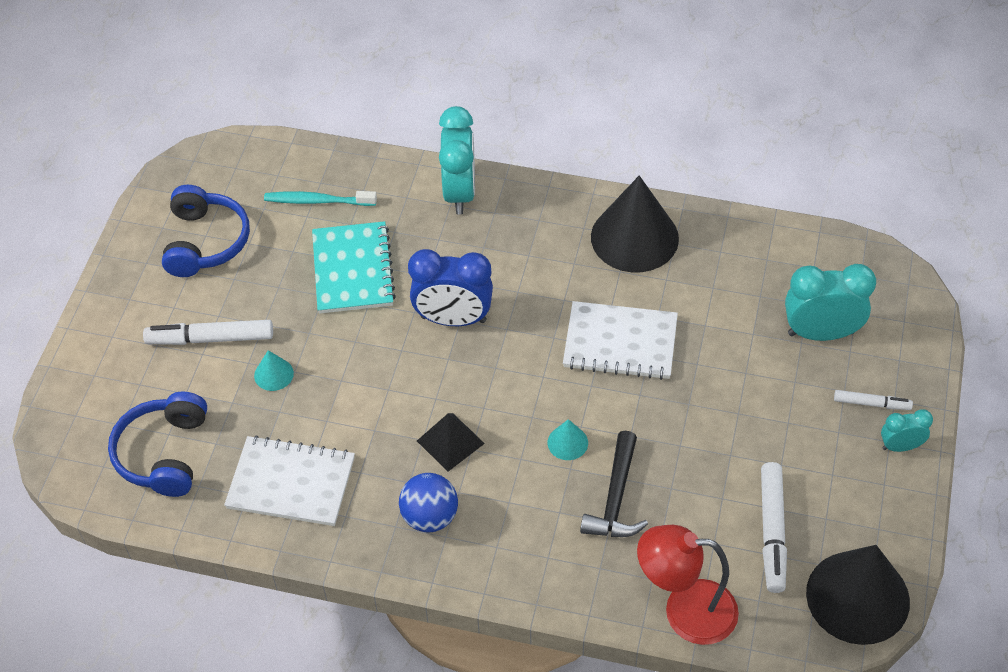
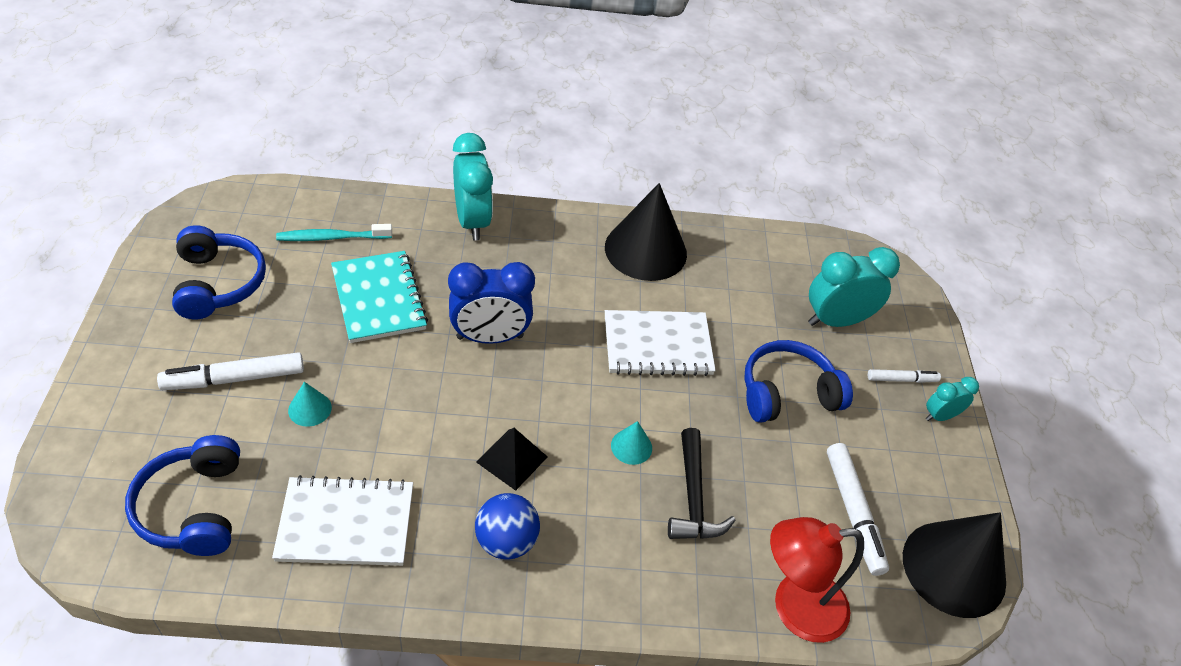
camera: 20 degrees left, 5 degrees down
(742, 405) = (787, 393): none -> blue headphones

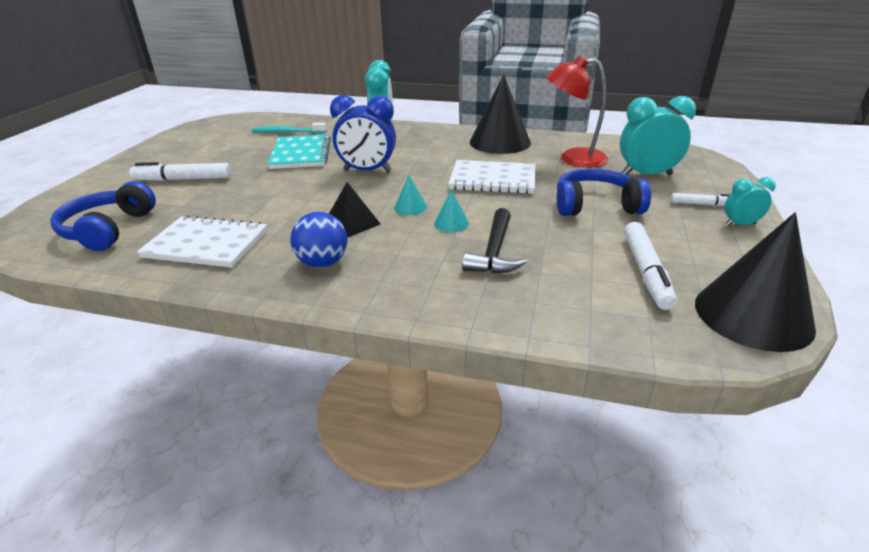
camera: 20 degrees right, 15 degrees down
(218, 283) = (205, 145): blue headphones -> none
(310, 409) = (222, 193): turquoise cone -> turquoise cone (410, 207)
(795, 608) = (573, 325): red lamp -> red lamp (573, 158)

